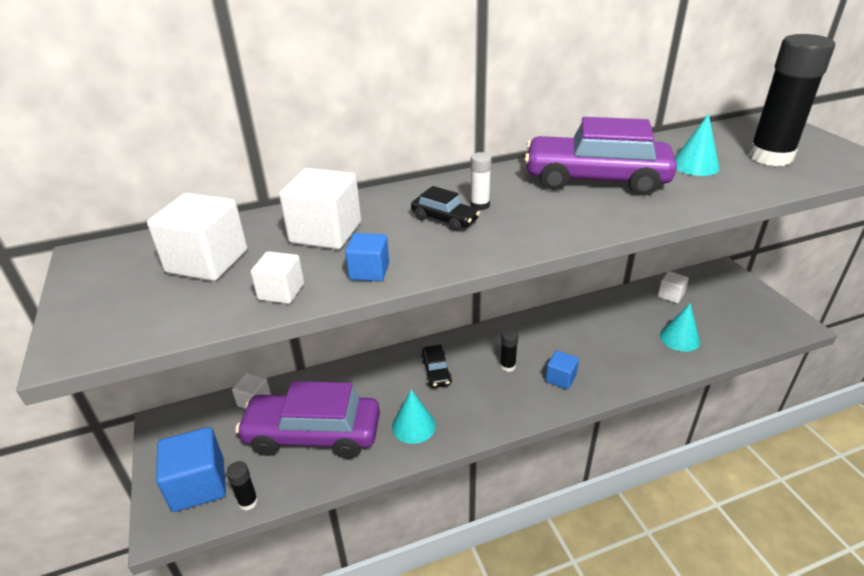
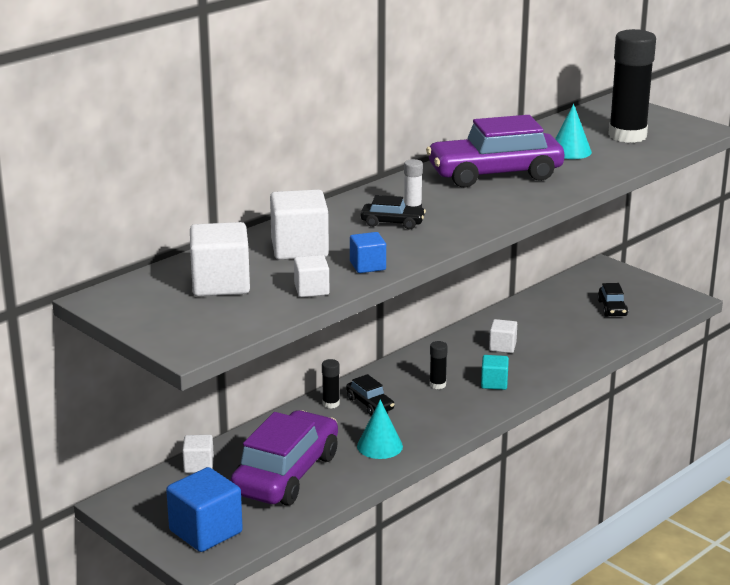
camera: 25 degrees left, 10 degrees down
(248, 502) = (267, 529): black glue stick -> black glue stick (331, 404)
(313, 435) = (286, 474): purple car -> purple car turned 135 degrees clockwise
(560, 378) = (494, 383): blue cube -> turquoise cube
(670, 295) = (561, 297): white cube -> white cube (502, 347)
(679, 338) = (586, 330): turquoise cone -> none
(716, 318) = (612, 308): none -> black car

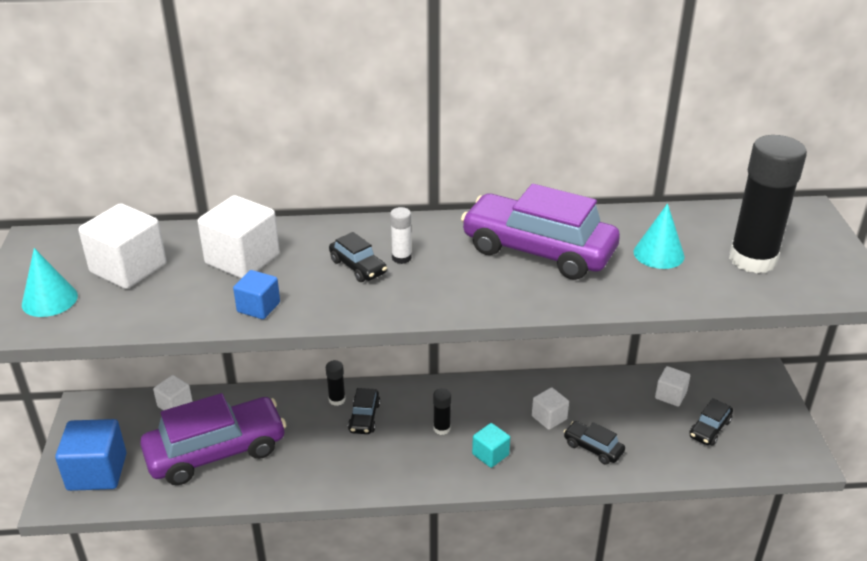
camera: 40 degrees right, 10 degrees up
(311, 290) = (175, 311): white cube -> white cube (670, 395)
(379, 446) = (315, 466): turquoise cone -> turquoise cone (49, 300)
(555, 350) = (593, 448): none -> black car

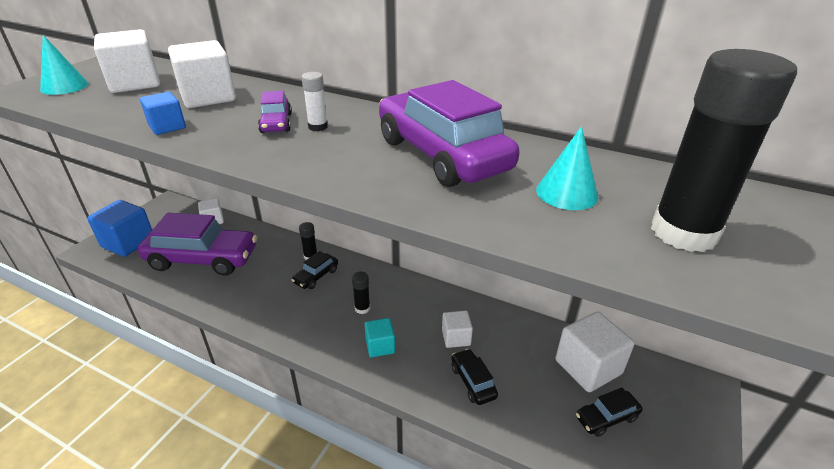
camera: 30 degrees right, 0 degrees up
(358, 267) = (276, 123): black car -> purple car
(670, 395) = (588, 367): white cube -> white cube, size x1.80

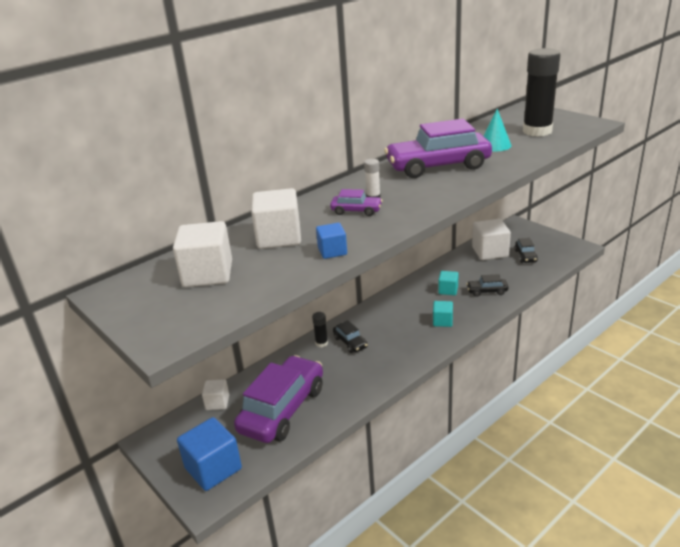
camera: 65 degrees left, 5 degrees down
(64, 86) = (178, 313): turquoise cone -> none
(362, 308) = (401, 324): black glue stick -> none
(456, 337) = (448, 290): white cube -> turquoise cube

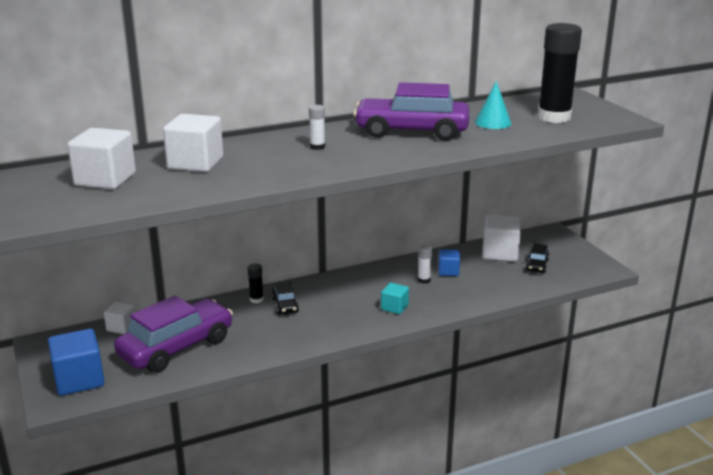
camera: 15 degrees right, 5 degrees down
(332, 251) = (231, 183): blue cube -> blue cube (448, 271)
(356, 211) = (289, 155): purple car -> none
(448, 290) = (424, 280): turquoise cube -> white glue stick
(487, 291) = (465, 290): black car -> none

